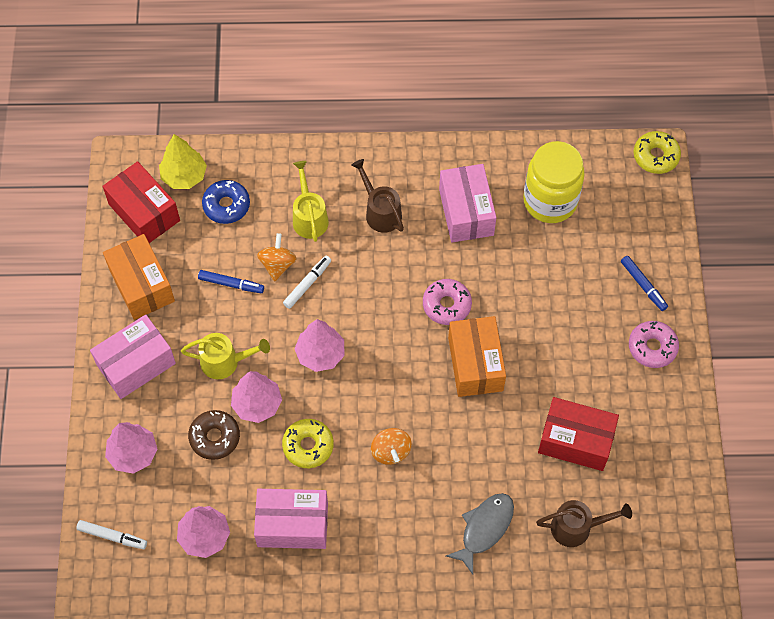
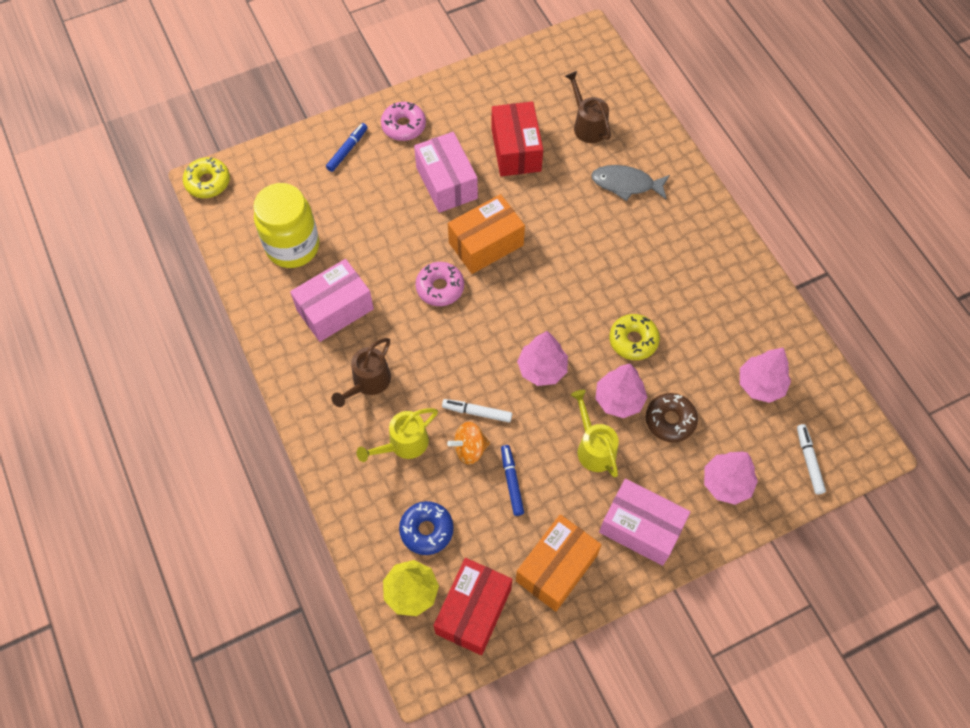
camera: 115 degrees left, 0 degrees up
(292, 525) = (708, 321): pink box -> pink box (446, 183)
(390, 451) = (601, 275): orange spinning top -> none

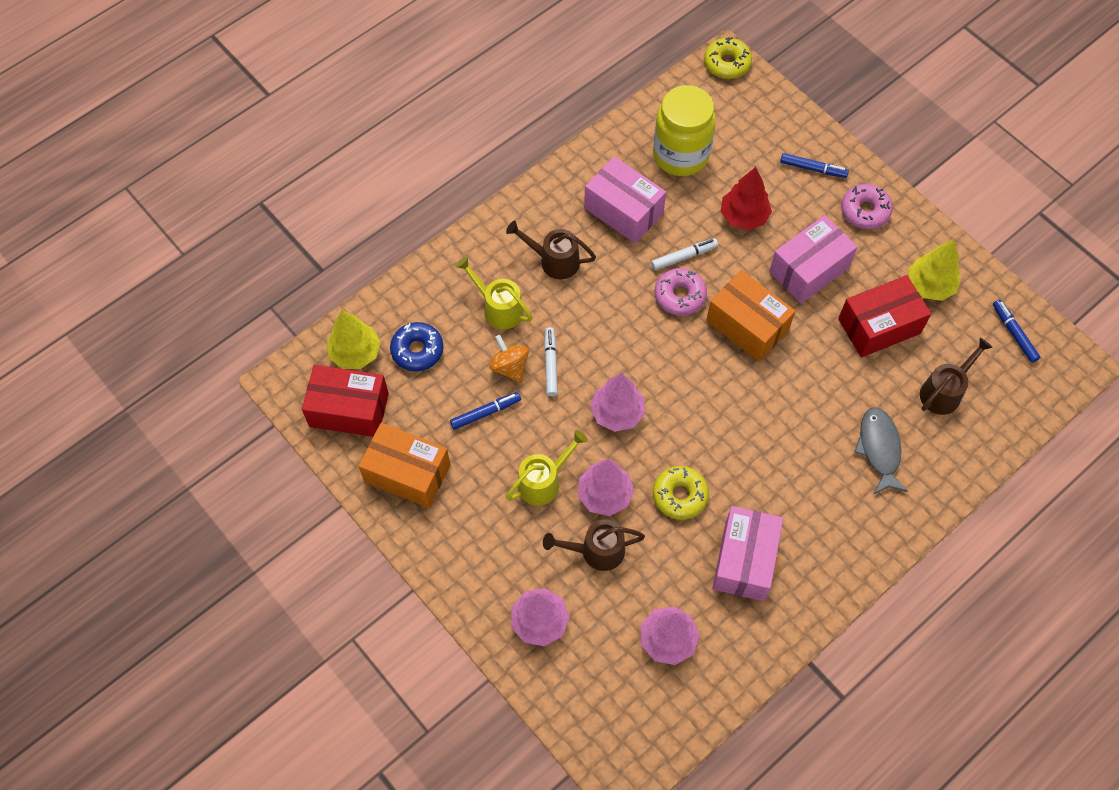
camera: 75 degrees right, 0 degrees up
(376, 215) = (744, 216): none -> red tree
(489, 104) = (929, 285): none -> yellow tree
(550, 64) = (1014, 333): none -> blue marker
(641, 528) = (468, 544): pink box -> pink box (744, 560)
(670, 420) = (596, 551): brown donut -> brown watering can
(809, 461) = (590, 706): white marker -> white marker (684, 257)

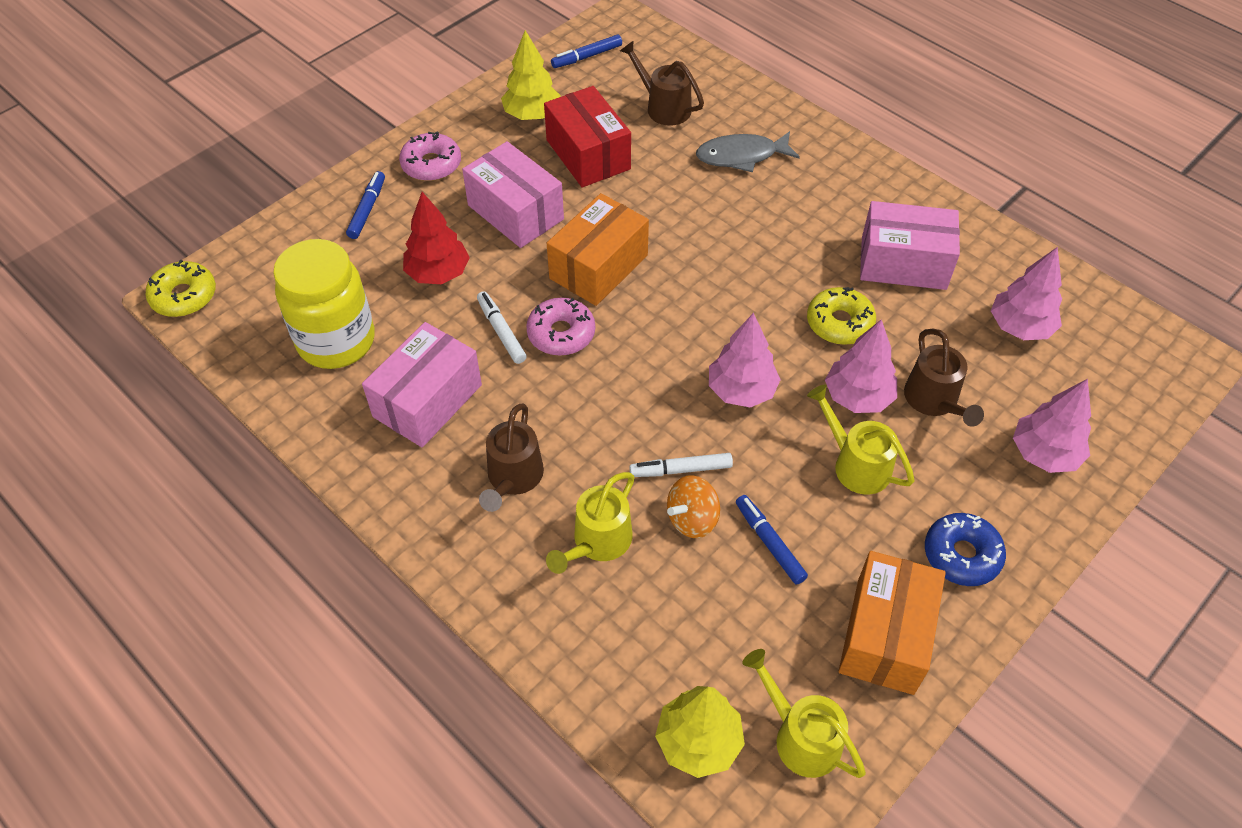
camera: 95 degrees left, 10 degrees down
(349, 410) = (800, 736): red box -> yellow watering can
(417, 350) = (682, 647): blue donut -> blue donut (961, 555)

